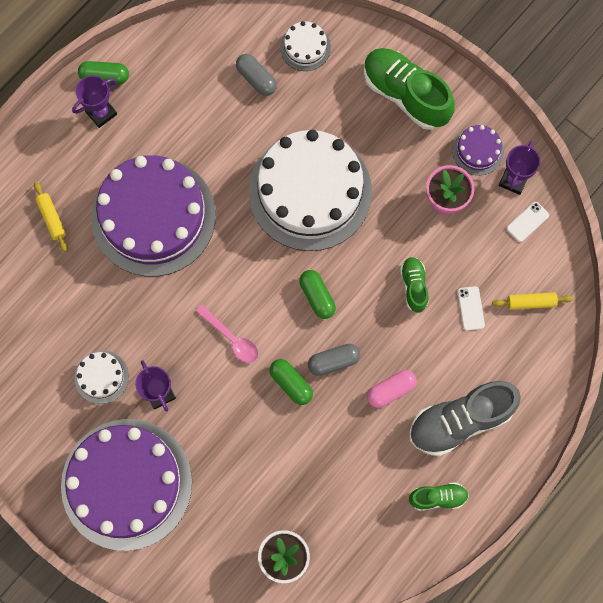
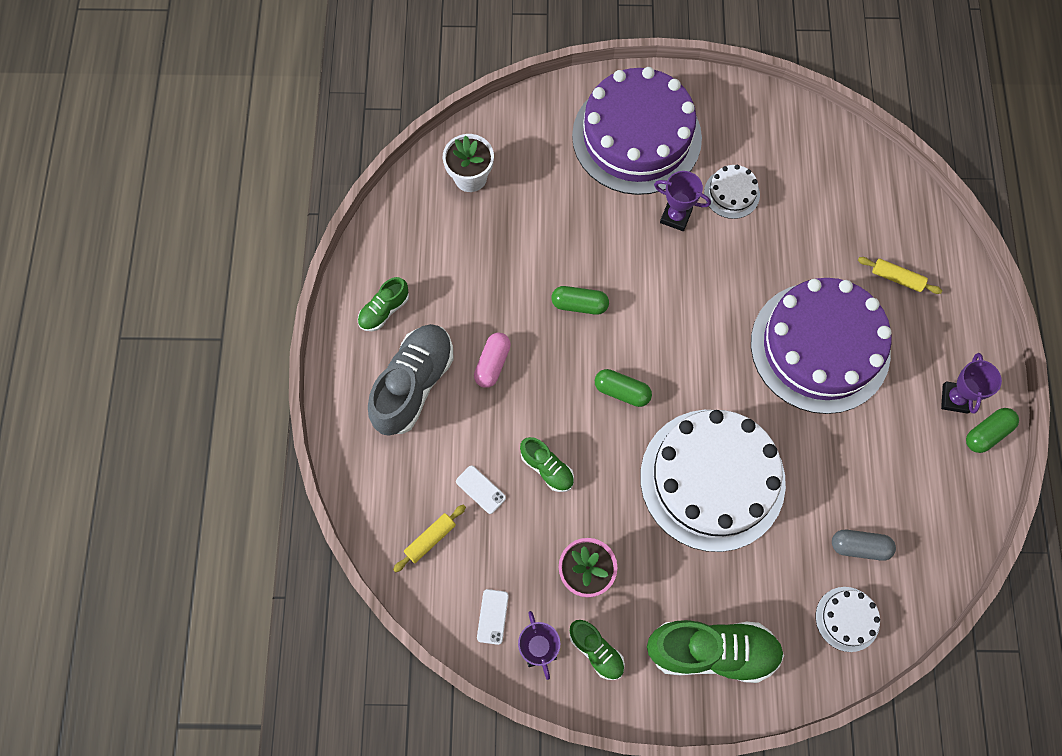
camera: 140 degrees right, 5 degrees down
(231, 338) = (660, 301): pink spoon -> none
(333, 361) = (560, 349): grey capsule -> none
(477, 150) = (596, 651): purple cake -> green shoe

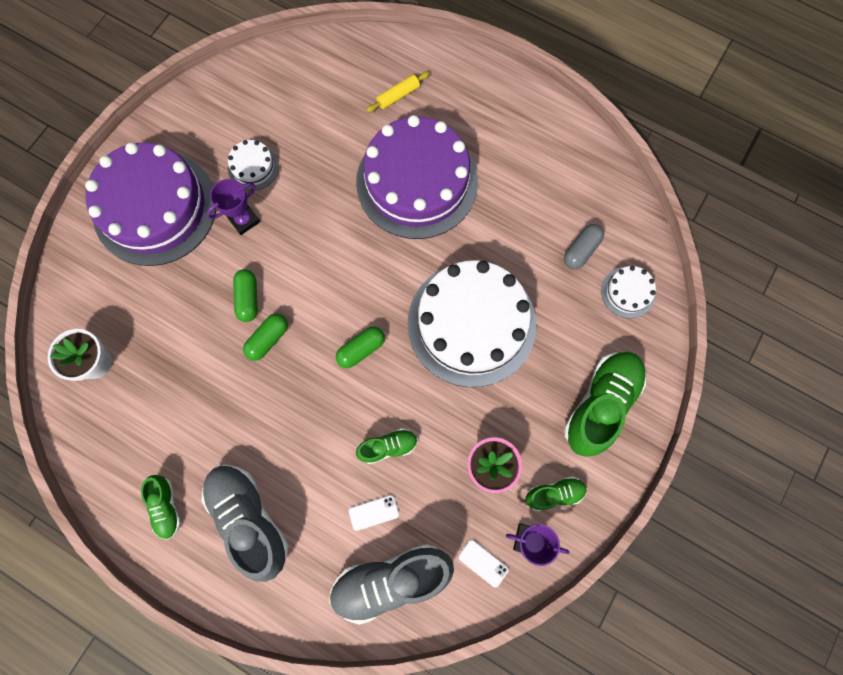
camera: 60 degrees left, 5 degrees up
(430, 539) = (391, 580): yellow rolling pin -> grey shoe
(492, 363) = (273, 440): pink capsule -> none
(955, 398) = (511, 116): purple trophy -> none
(987, 433) = (548, 112): green capsule -> green capsule (248, 298)

